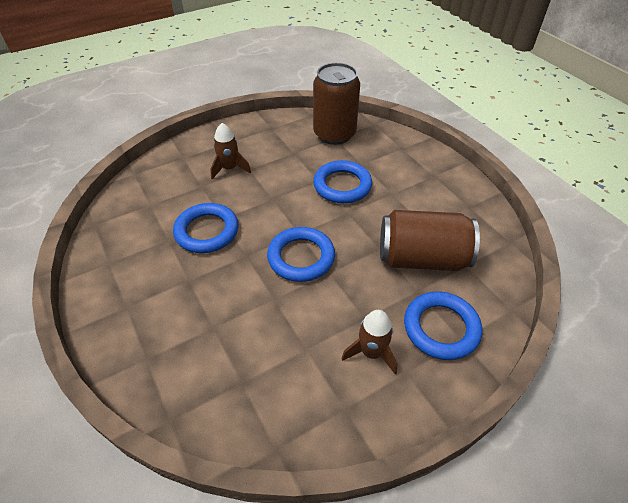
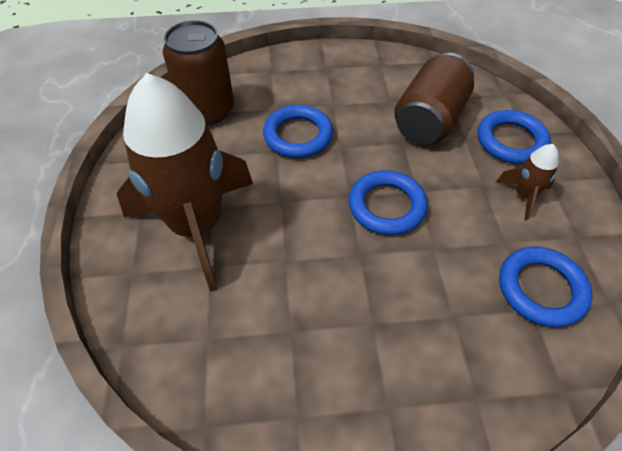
camera: 65 degrees left, 5 degrees up
(207, 231) = (300, 282): blue ring -> blue ring (541, 289)
(229, 169) = (197, 226): brown rocket -> brown rocket, size x2.41

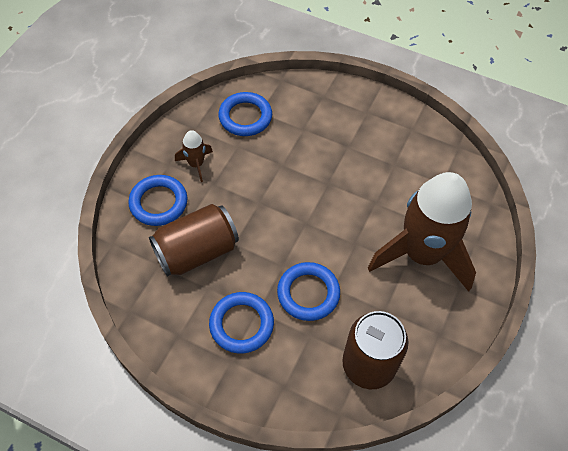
camera: 150 degrees left, 5 degrees up
(386, 206) = (288, 203): blue ring -> blue ring (241, 324)

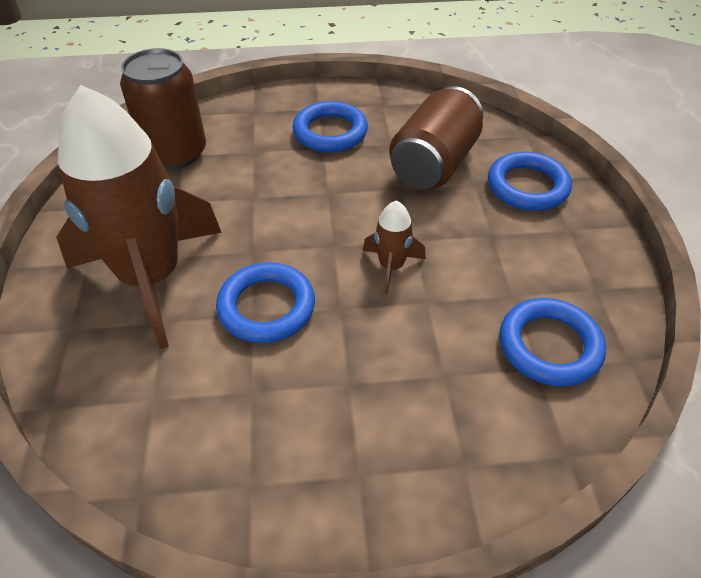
camera: 150 degrees right, 10 degrees down
(196, 164) = (537, 245): brown rocket -> brown rocket (391, 267)
(308, 293) = (279, 180): blue ring -> blue ring (266, 307)

